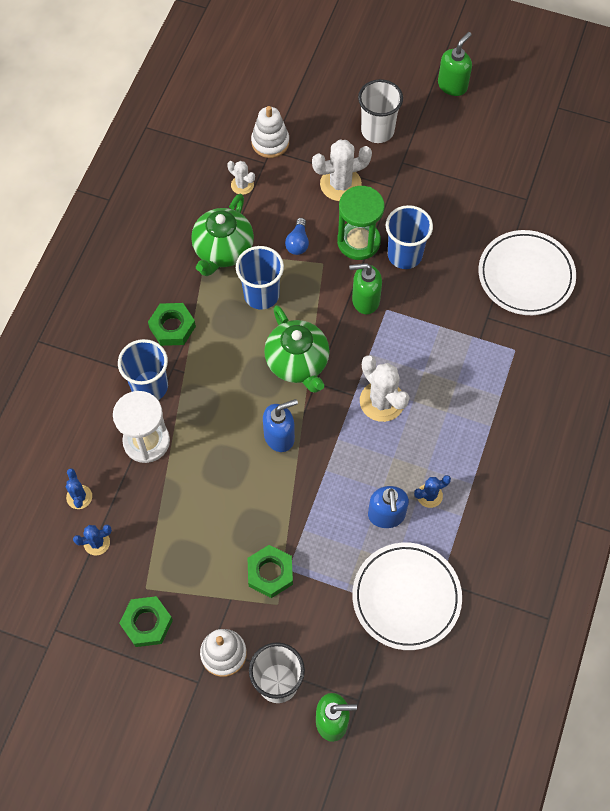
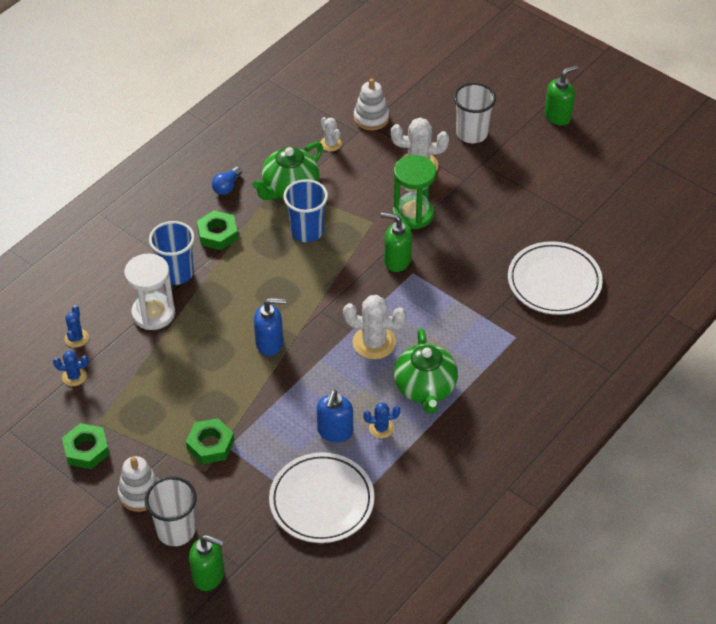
camera: 20 degrees right, 15 degrees down
(297, 363) = (313, 291): green teapot -> green teapot (425, 388)
(298, 242) = (358, 200): blue light bulb -> blue light bulb (227, 187)
(382, 401) = (374, 342): white cactus -> white cactus turned 60 degrees counterclockwise
(404, 255) = (450, 235): blue cup -> none

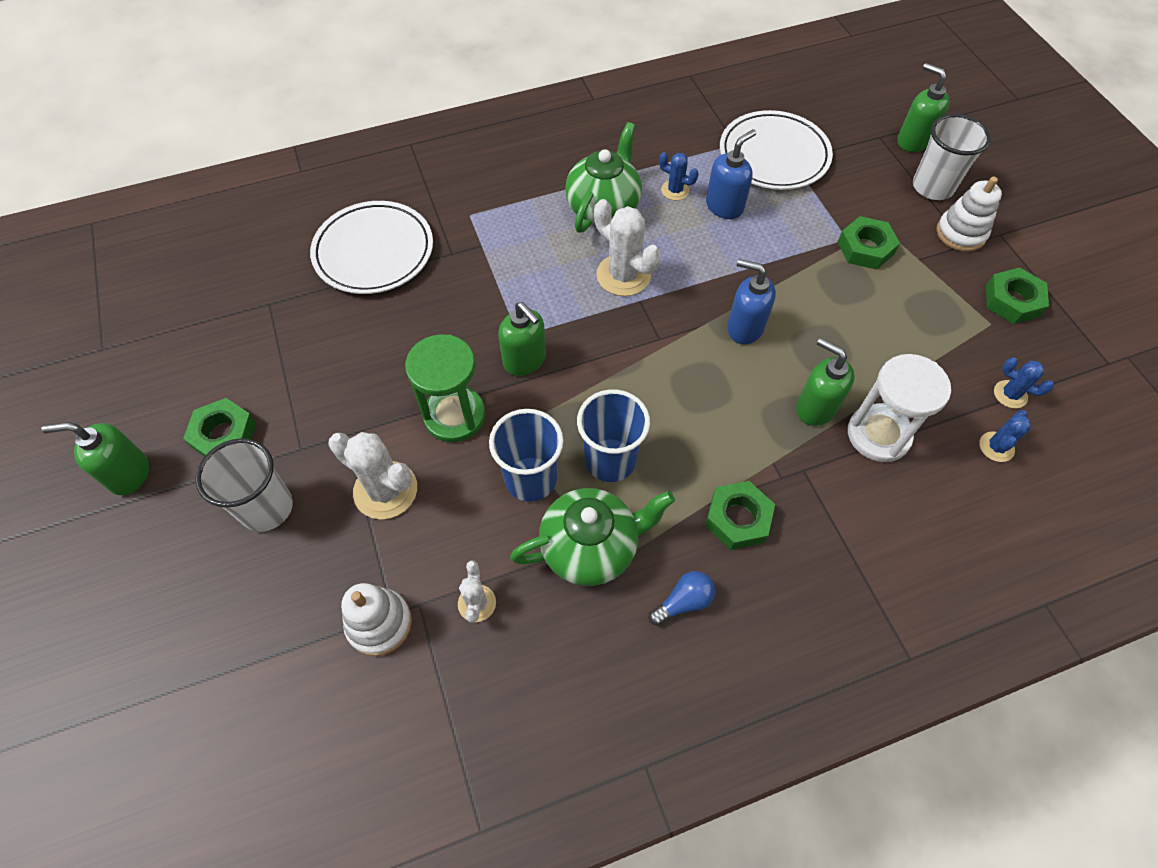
camera: 150 degrees left, 10 degrees up
(176, 273) = (824, 482): blue cup -> blue cup (531, 479)
(199, 312) = (815, 407): none -> green soap dispenser
(530, 151) = (224, 435): none -> green nut

